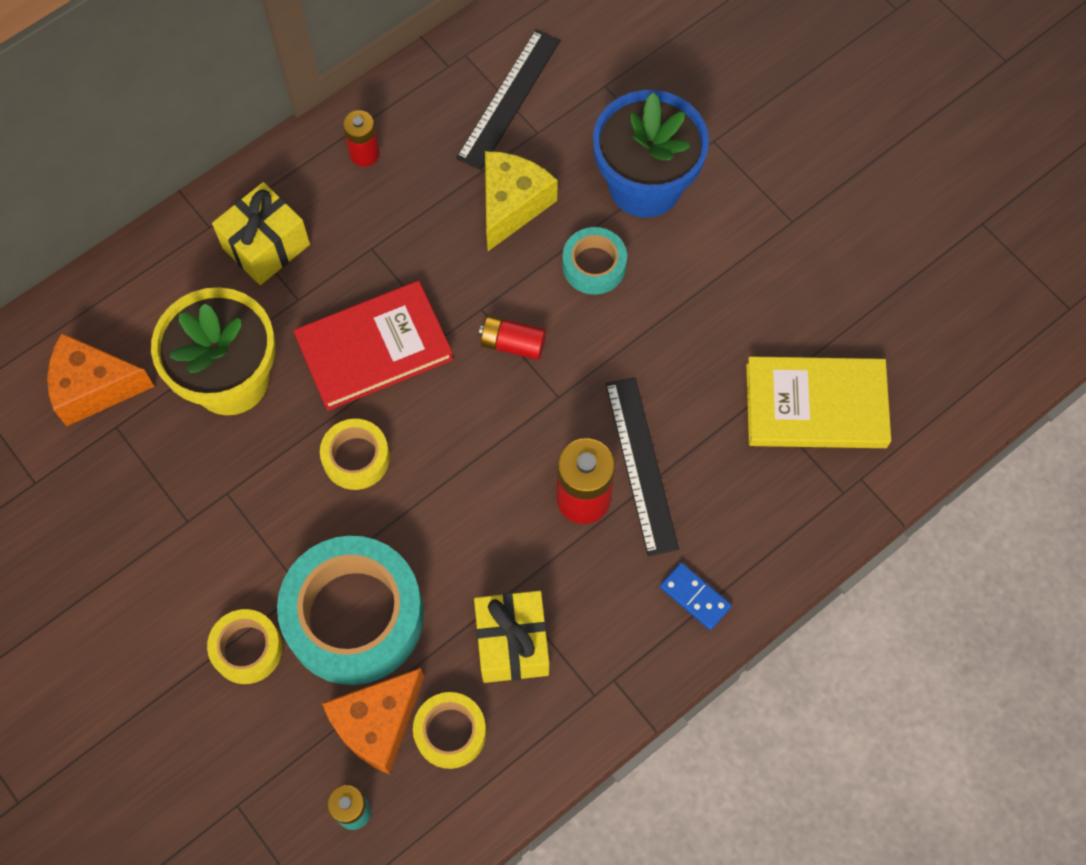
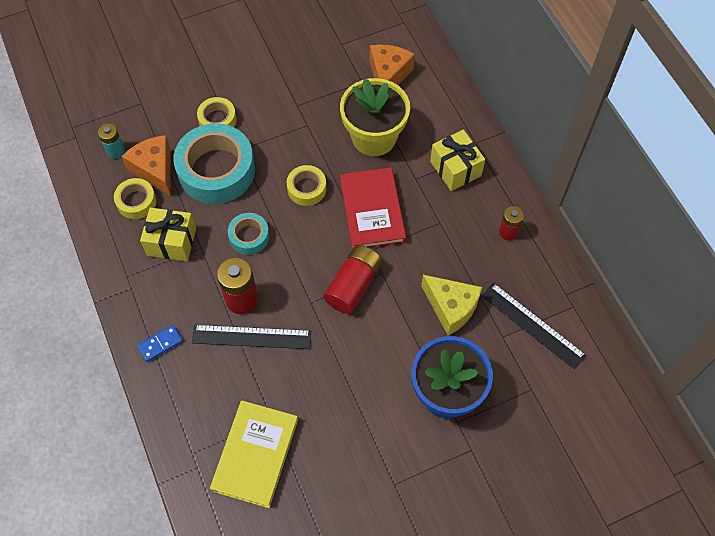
camera: 105 degrees right, 5 degrees down
(513, 343) = (353, 285): red battery -> red battery, size x1.65
(594, 265) = (394, 345): turquoise tape -> turquoise tape (249, 236)

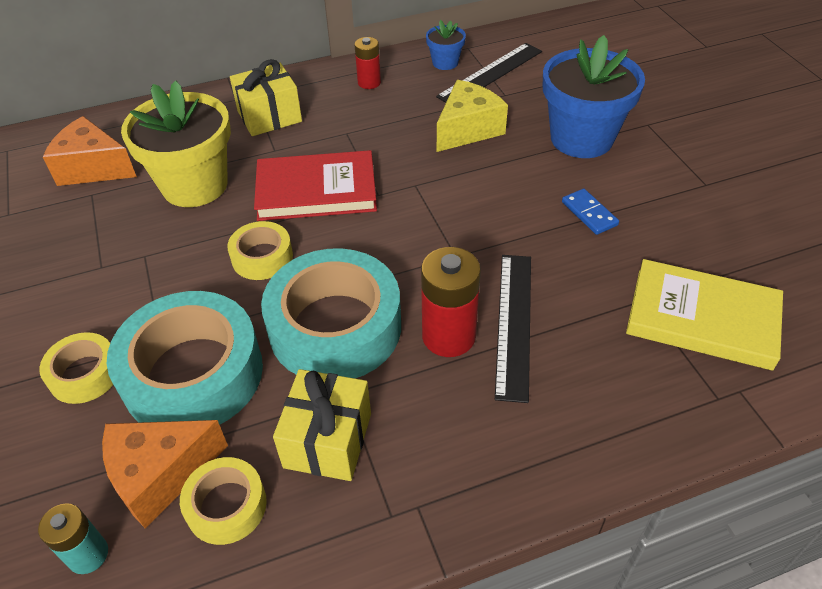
camera: 85 degrees left, 15 degrees down
(160, 344) = (532, 451): blue domino -> blue domino (589, 213)
(249, 236) = (335, 327): turquoise tape -> turquoise tape, size x1.99
(353, 285) = (431, 212): red battery -> none
(545, 288) = (445, 62): none -> blue flower pot

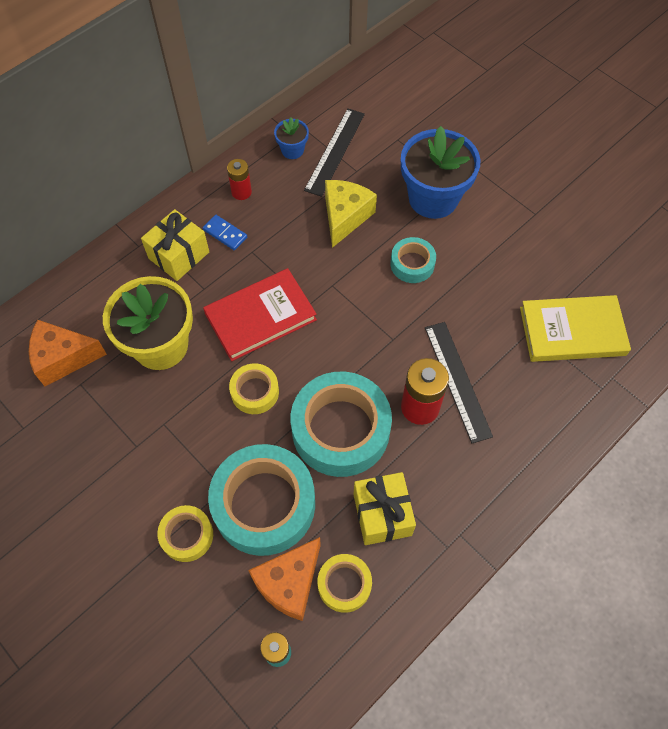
camera: 25 degrees left, 15 degrees up
(522, 191) = (412, 264): none -> turquoise tape
(589, 213) = (467, 268): blue domino -> blue domino (225, 233)

